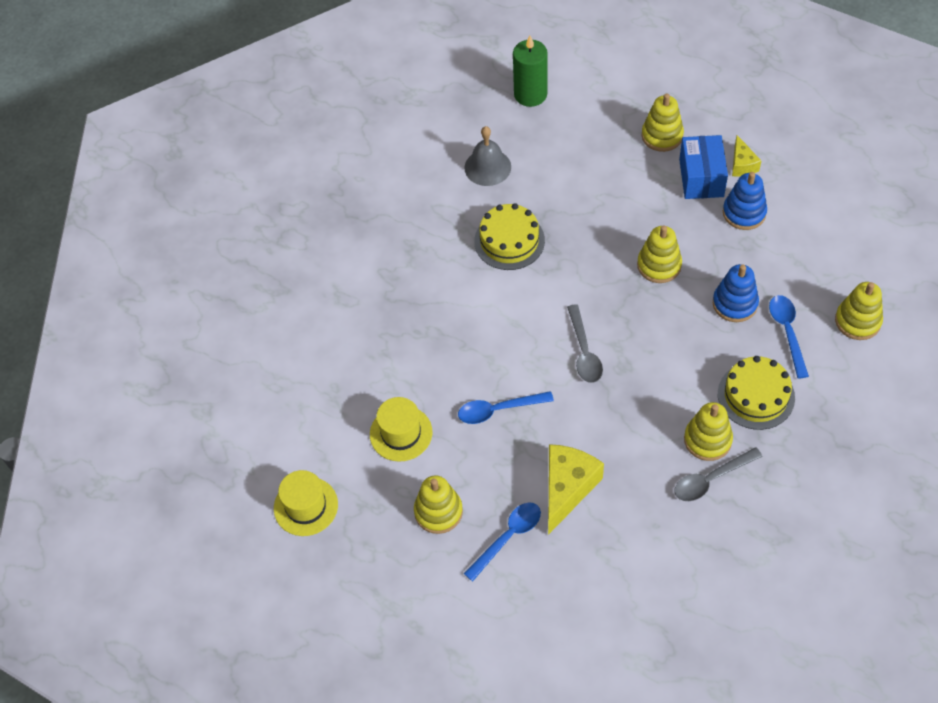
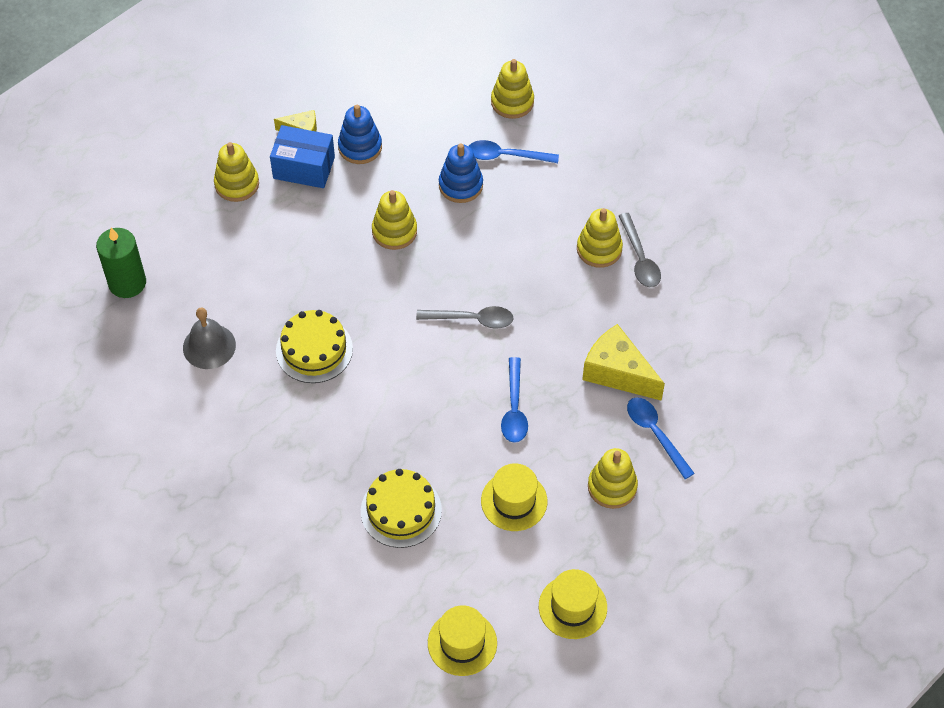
camera: 80 degrees left, 0 degrees up
(252, 427) = (462, 643): none -> yellow hat
(756, 395) = (564, 199): yellow cake -> yellow cake (401, 510)

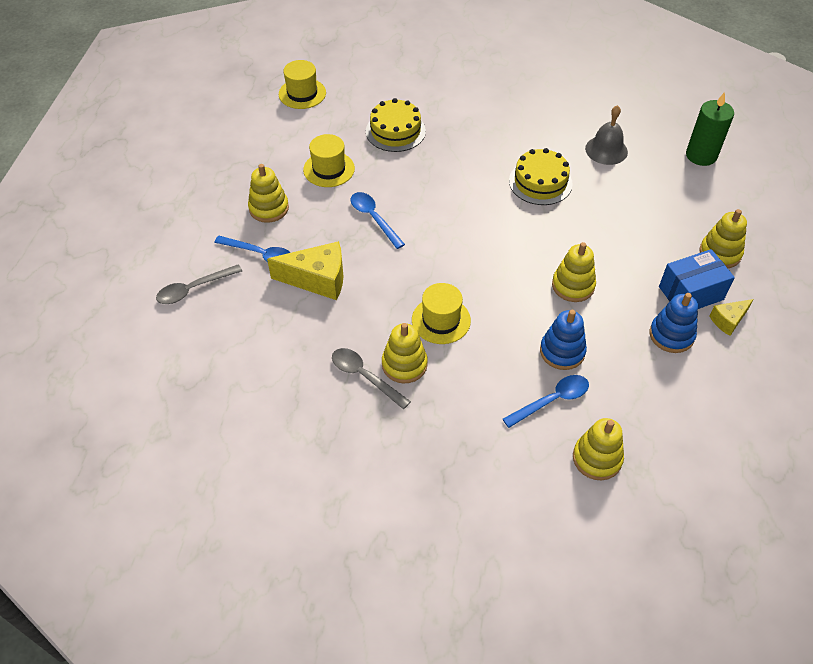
camera: 145 degrees right, 5 degrees down
(472, 319) = (455, 257): grey spoon -> grey spoon (194, 289)
(572, 607) = (248, 137): yellow hat -> yellow hat (441, 320)

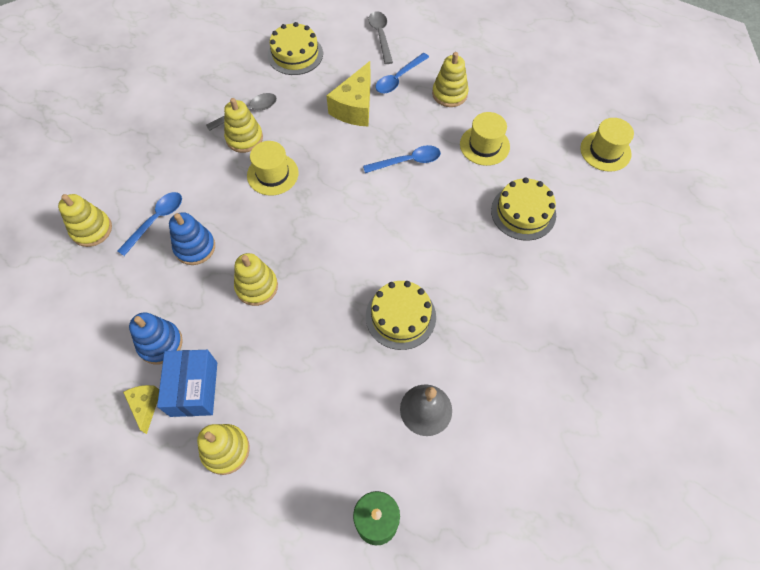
camera: 110 degrees right, 10 degrees up
(251, 363) = (295, 54): none -> yellow cake
(552, 400) = (156, 221): blue spoon -> blue spoon turned 135 degrees counterclockwise

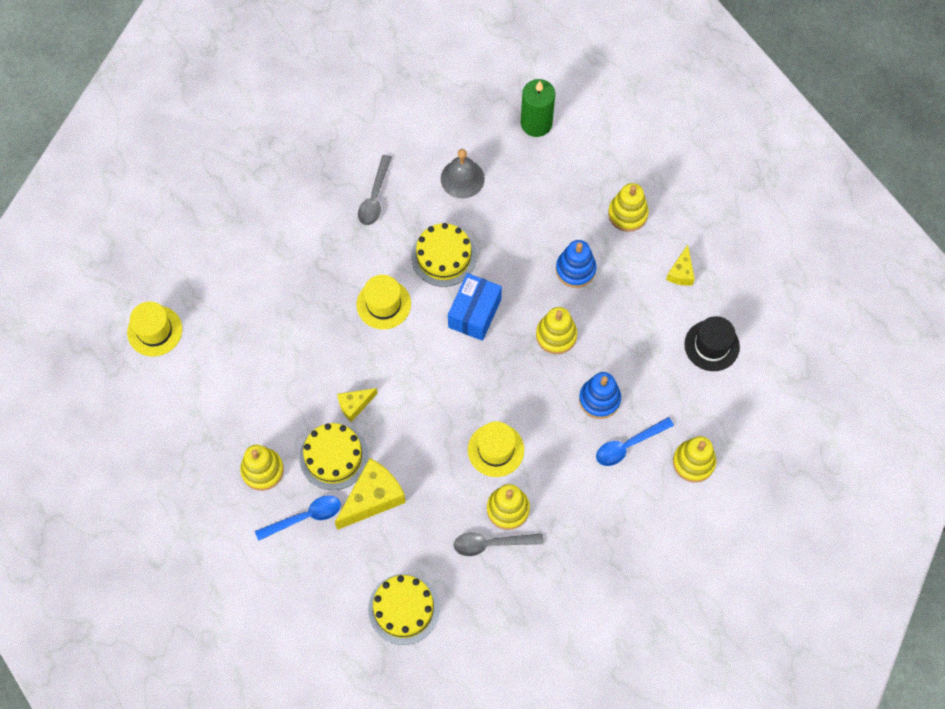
camera: 155 degrees left, 5 degrees up
(95, 340) = (711, 345): none -> black hat
(160, 343) = (656, 319): blue stacking toy -> blue stacking toy (575, 269)
(194, 389) = (638, 269): blue box -> blue box (474, 313)
(380, 36) = (290, 592): grey spoon -> grey spoon (374, 197)
(407, 161) = (354, 405): blue spoon -> yellow cheese
(484, 145) = (267, 390): yellow hat -> yellow hat (383, 304)
(523, 212) = (279, 303): yellow cake -> yellow cake (333, 457)

